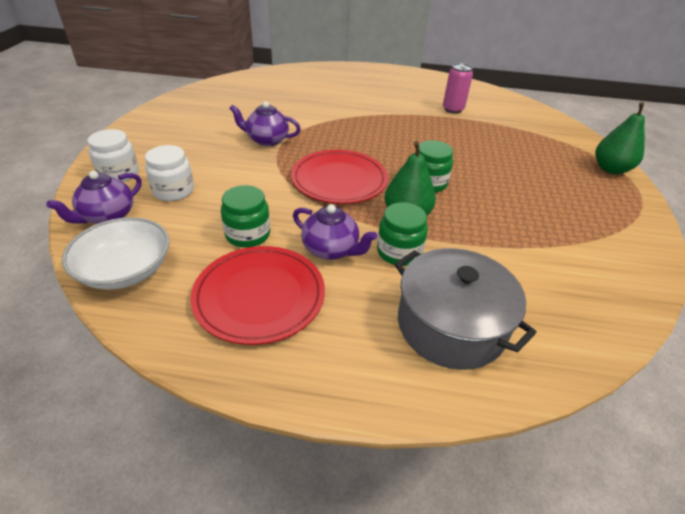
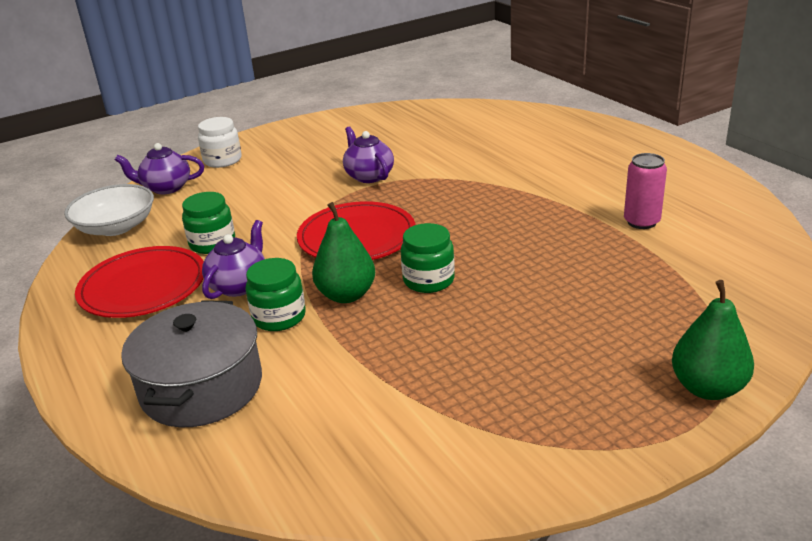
camera: 55 degrees right, 10 degrees down
(174, 191) = (230, 188): white jar -> none
(331, 250) = (239, 285): purple teapot -> purple teapot turned 150 degrees counterclockwise

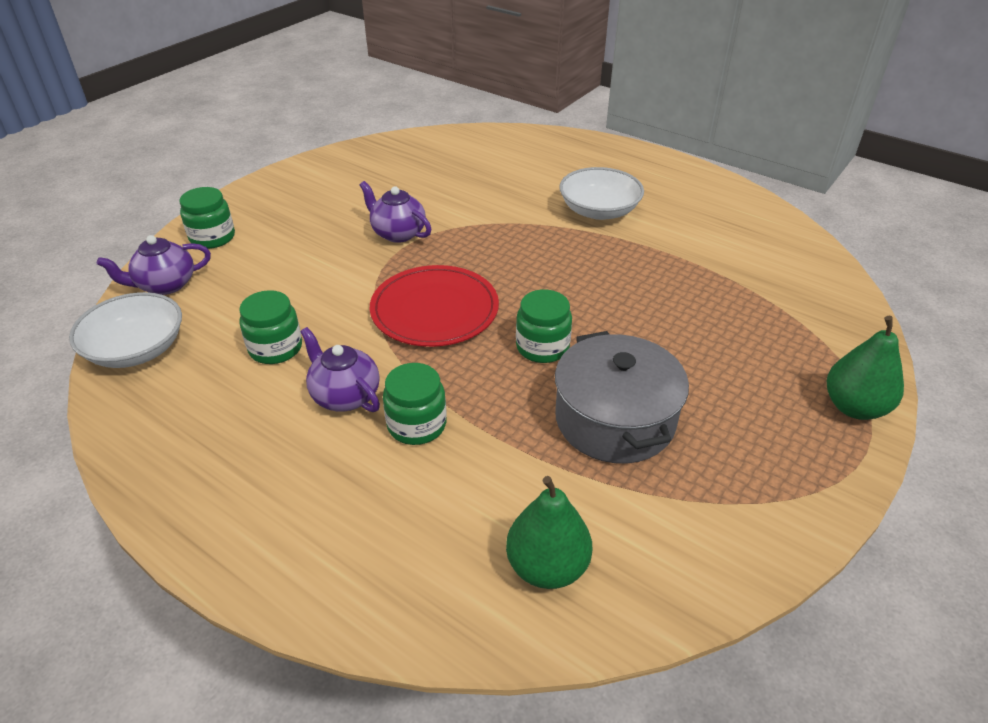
camera: 25 degrees left, 10 degrees up
(143, 286) = (228, 421): red plate -> none
(201, 387) = (389, 532): grey pot -> grey pot (614, 419)
(222, 160) = (212, 237): white jar -> green jar
(239, 285) = (344, 395): purple teapot -> purple teapot turned 45 degrees counterclockwise
(346, 295) = (471, 382): green pear -> green pear (547, 567)
(566, 181) = (599, 210): none -> white bowl
(641, 222) = (693, 244): pink can -> none

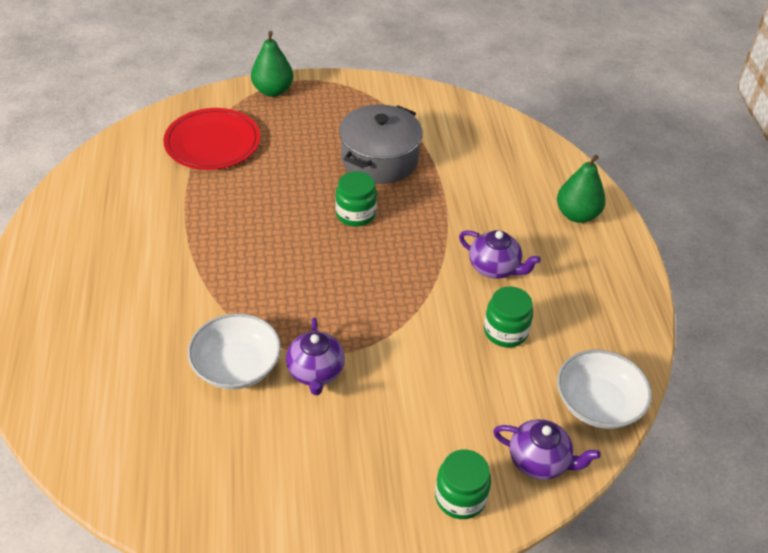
camera: 135 degrees left, 5 degrees up
(344, 395) = (495, 268): purple teapot -> purple teapot turned 60 degrees counterclockwise
(416, 425) = (474, 225): green jar -> none
(434, 310) = (379, 283): red plate -> red plate (212, 142)
(547, 567) = (489, 139): green pear -> green pear (577, 215)
(599, 210) = (155, 273): white bowl -> white bowl (236, 366)

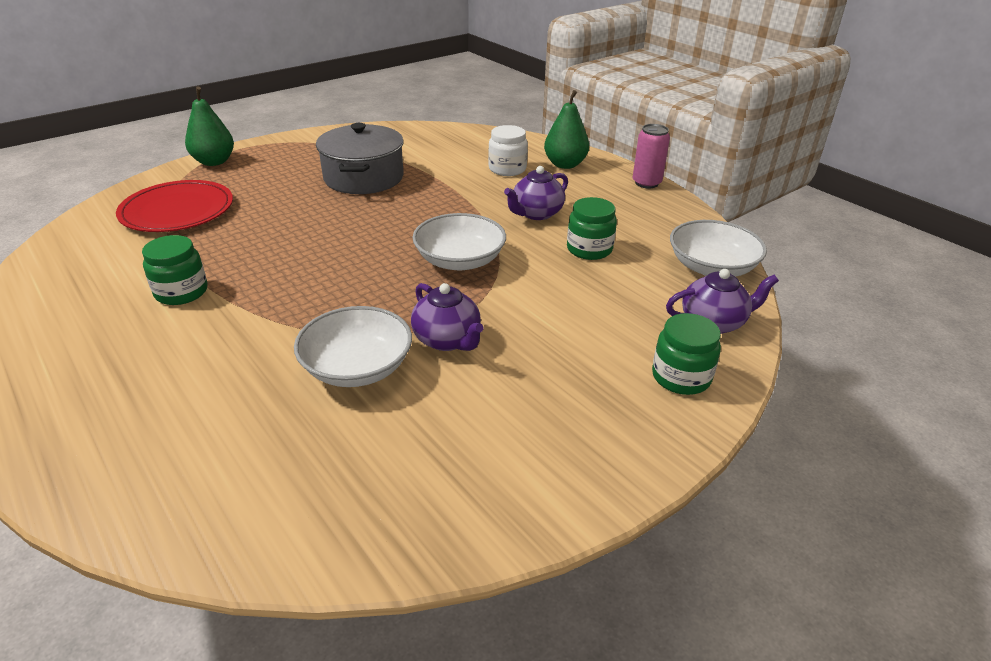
camera: 30 degrees left, 10 degrees down
(355, 214) = (376, 217): green jar -> green jar (181, 292)
(386, 294) = (460, 260): none -> white bowl
(495, 268) = (536, 213): purple teapot -> purple teapot turned 135 degrees clockwise
(516, 199) = (507, 169): none -> white jar
(637, 273) = (646, 183): none -> pink can

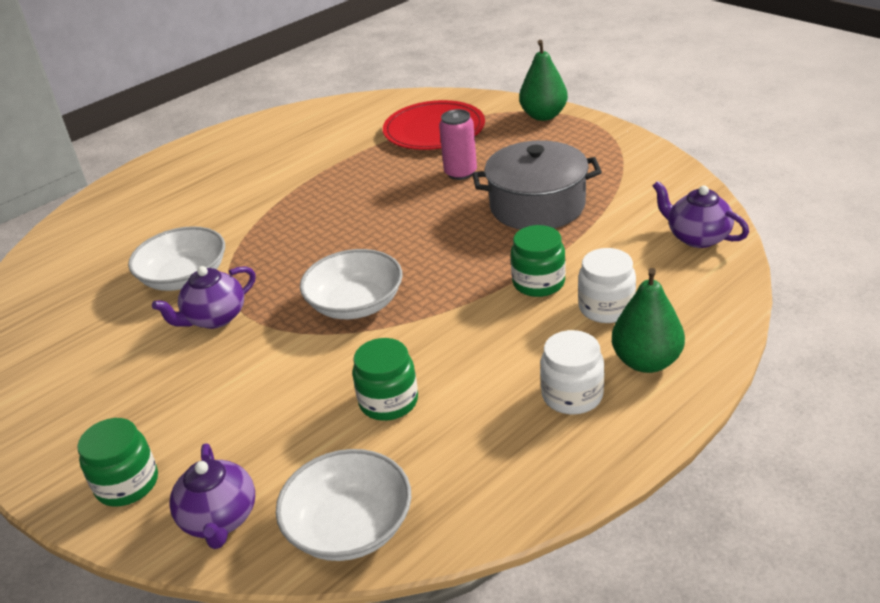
camera: 90 degrees right, 0 degrees up
(181, 292) = (298, 172): green jar -> green jar (538, 283)
(536, 213) = (476, 348): purple teapot -> purple teapot (697, 237)
(592, 188) = (572, 395): none -> white jar
(646, 183) = (611, 457): pink can -> pink can (460, 173)

